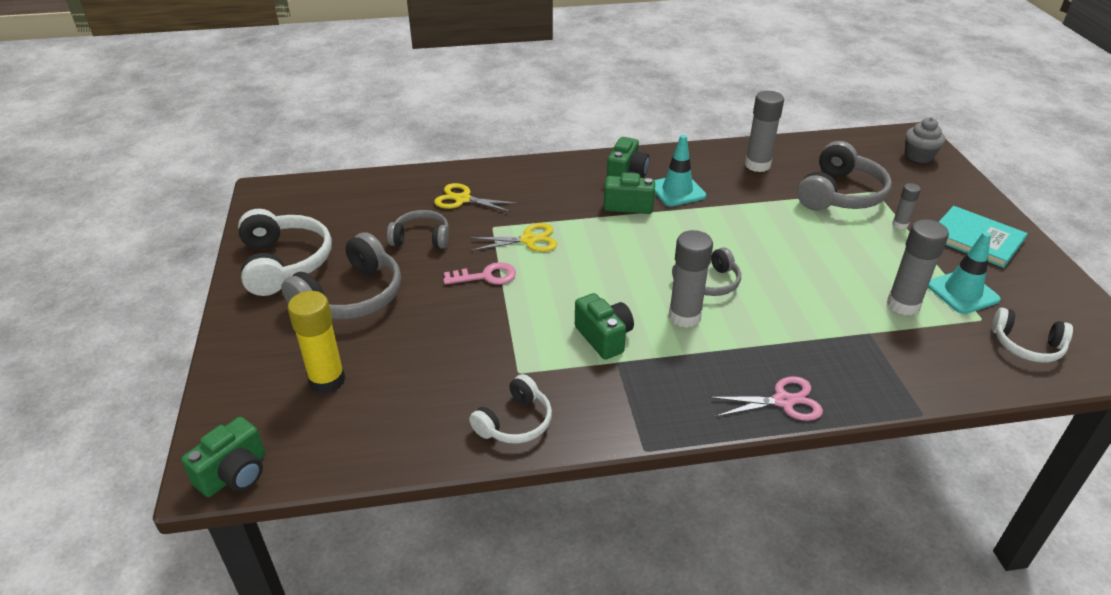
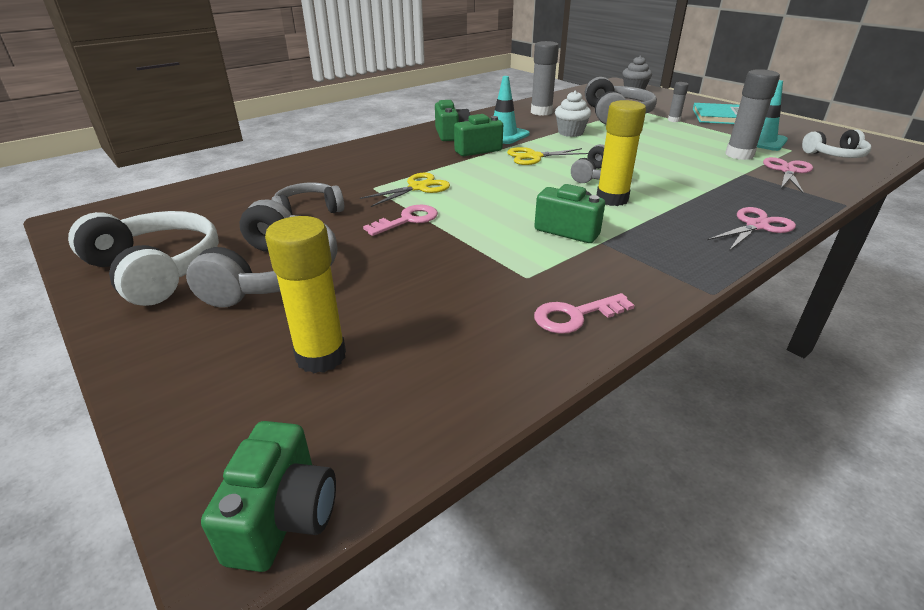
camera: 30 degrees left, 5 degrees down
(463, 199) = (321, 177): yellow scissors -> yellow scissors (534, 157)
(515, 422) = (575, 316): white headphones -> pink key
(684, 316) = (612, 199): grey glue stick -> yellow glue stick
(752, 209) = (570, 133): none -> white cupcake
(926, 347) = (787, 171): none -> pink scissors

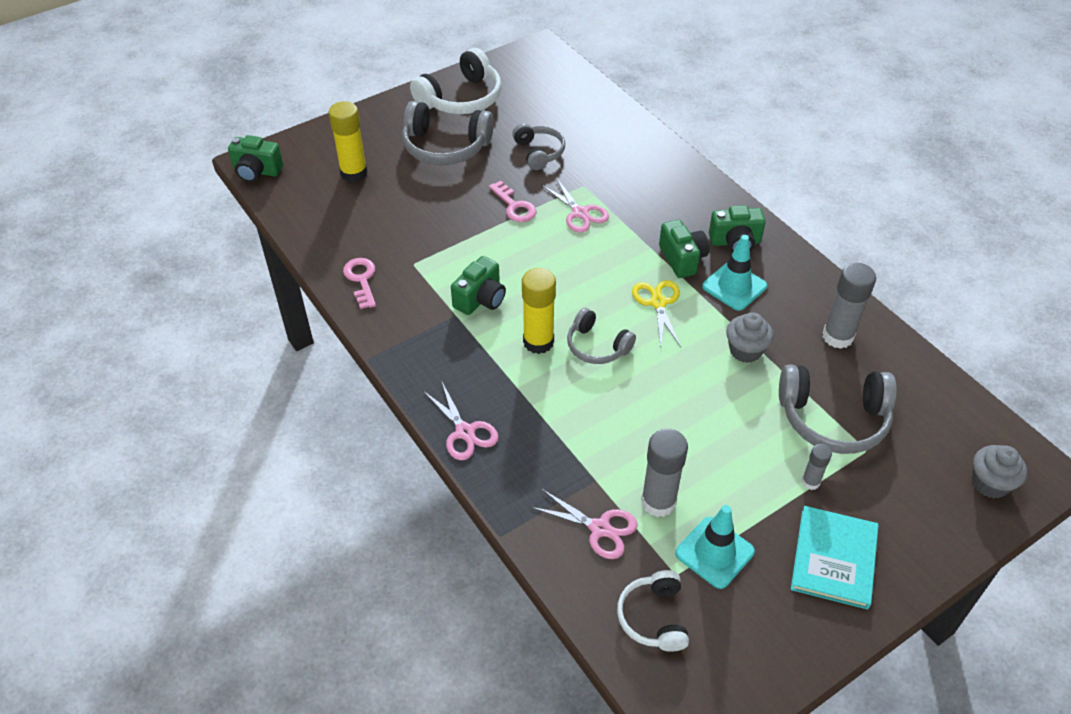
camera: 95 degrees right, 15 degrees up
(418, 187) = (580, 213): yellow scissors -> pink scissors
(570, 133) = (745, 350): white cupcake -> grey cupcake

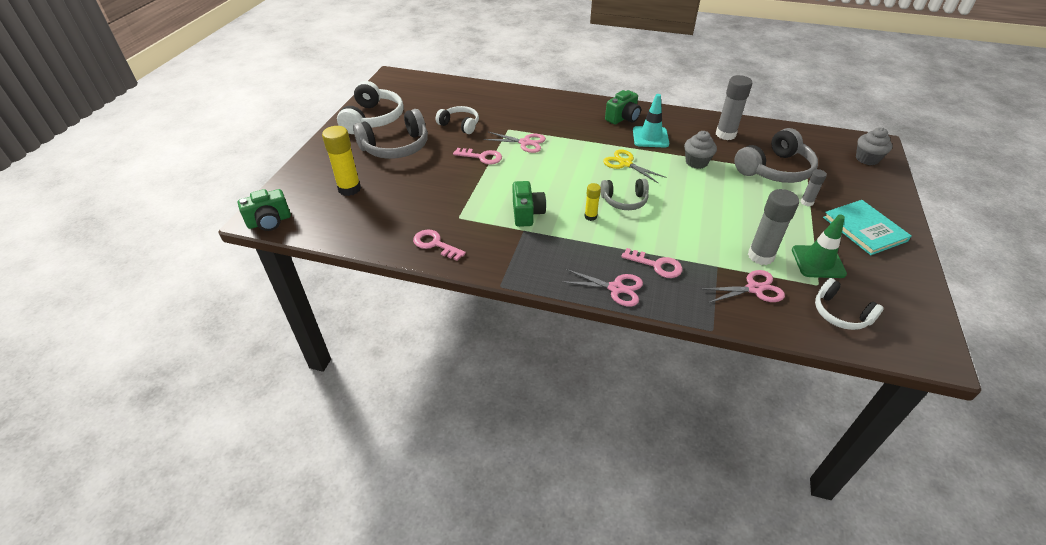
camera: 40 degrees left, 5 degrees down
(535, 436) = (656, 265): none -> pink key
(538, 342) = (590, 216): yellow glue stick -> yellow glue stick, size x0.54
(539, 152) = (460, 125): grey headphones -> white headphones
(682, 259) = (608, 138): green camera -> none
(714, 552) = (818, 262): turquoise traffic cone -> green traffic cone

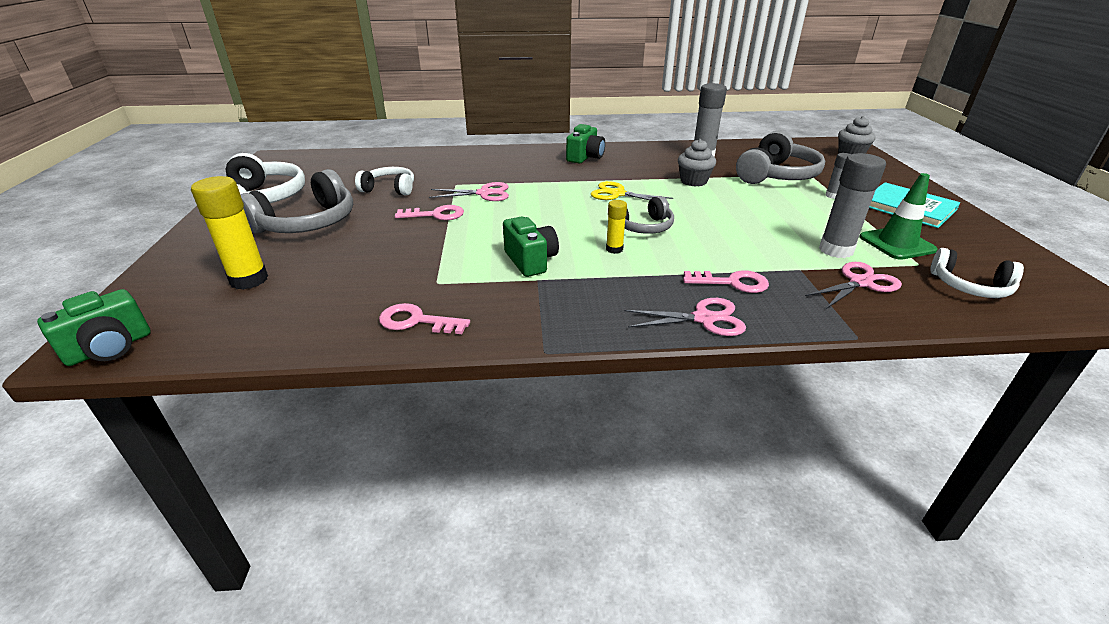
camera: 20 degrees left, 10 degrees down
(650, 137) = (627, 168): turquoise traffic cone -> none

